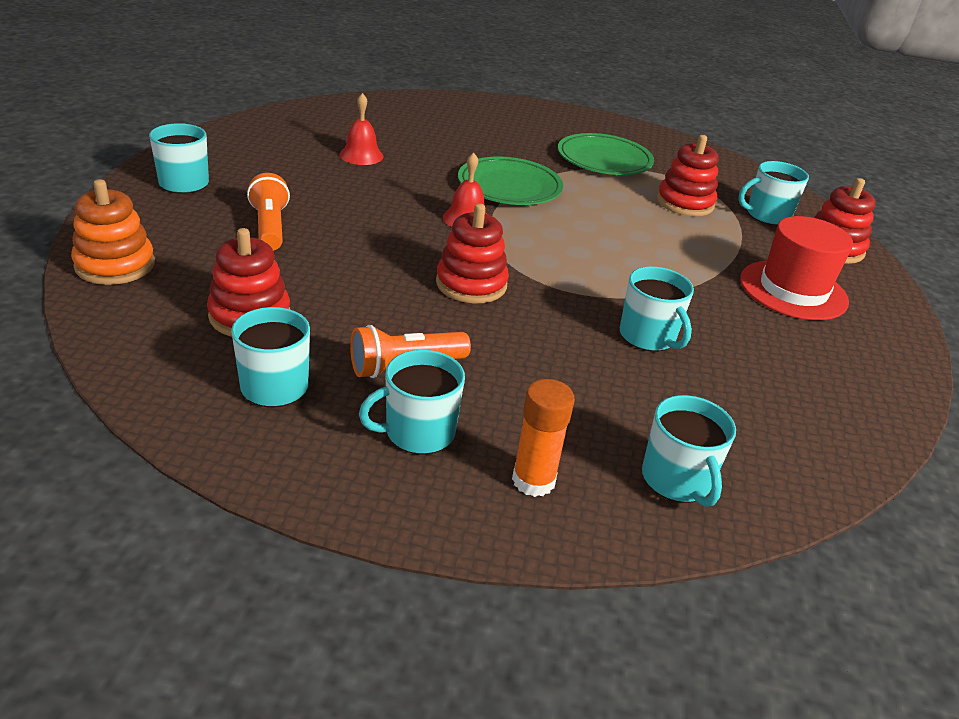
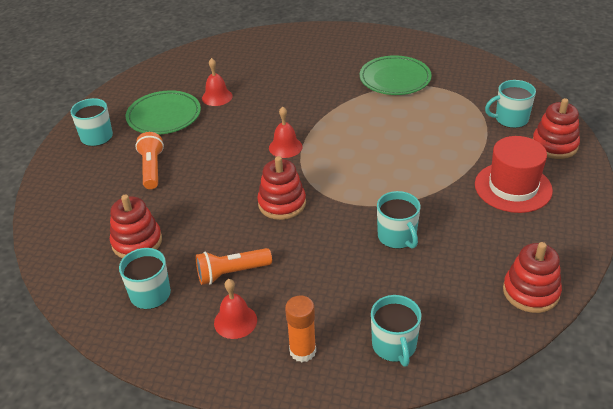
camera: 10 degrees right, 5 degrees up
(115, 265) = (55, 210): orange stacking toy -> none
(418, 432) = (235, 321): turquoise mug -> red bell
(509, 187) = (320, 114): green plate -> green plate (164, 116)
(684, 203) = (449, 114): red stacking toy -> red stacking toy (531, 292)

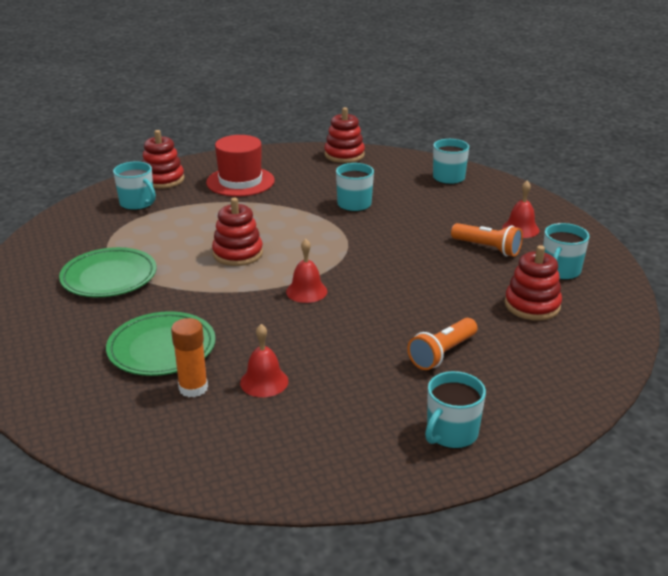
camera: 130 degrees left, 10 degrees down
(164, 116) = (349, 402): green plate -> green plate (162, 348)
(282, 203) = (386, 260): red stacking toy -> red stacking toy (238, 254)
(302, 351) = (500, 200): orange glue stick -> orange glue stick (193, 388)

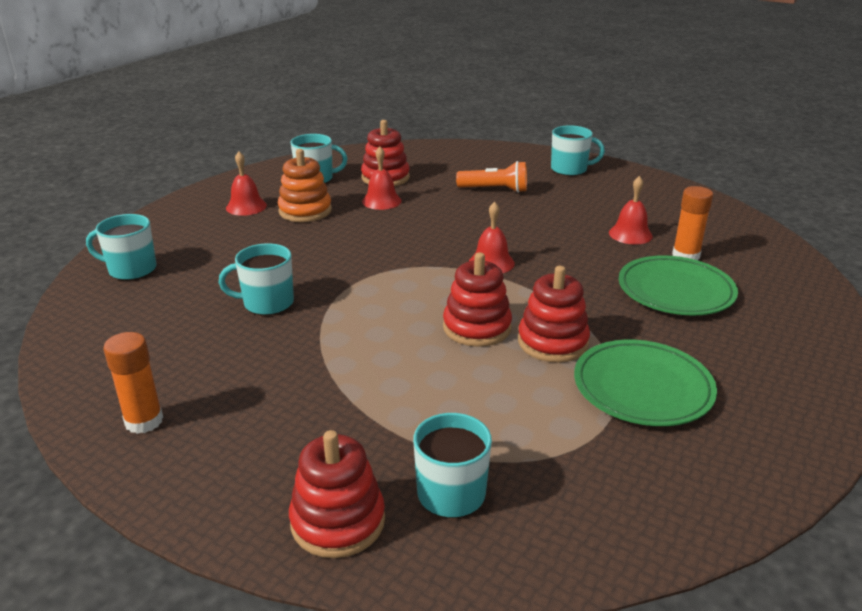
camera: 125 degrees left, 0 degrees up
(240, 181) = (272, 425): red hat -> none
(284, 159) = (144, 421): none -> orange glue stick
(344, 155) = (88, 370): red stacking toy -> red stacking toy (552, 342)
(475, 286) = (381, 201): none -> red bell
(487, 248) = (305, 211): orange flashlight -> orange stacking toy

